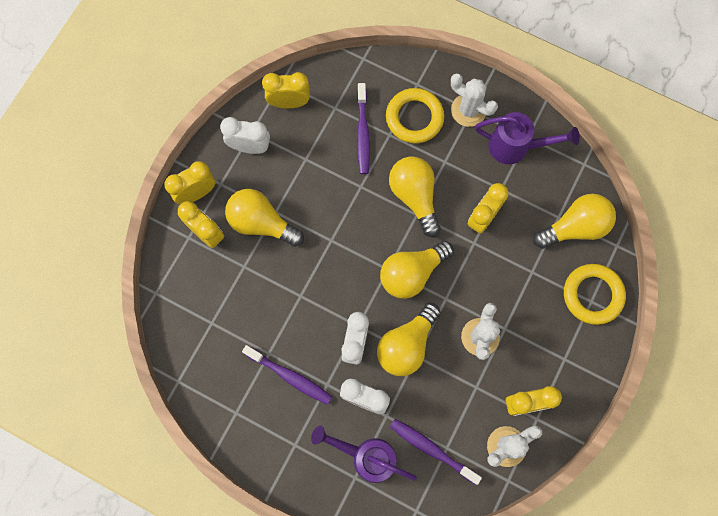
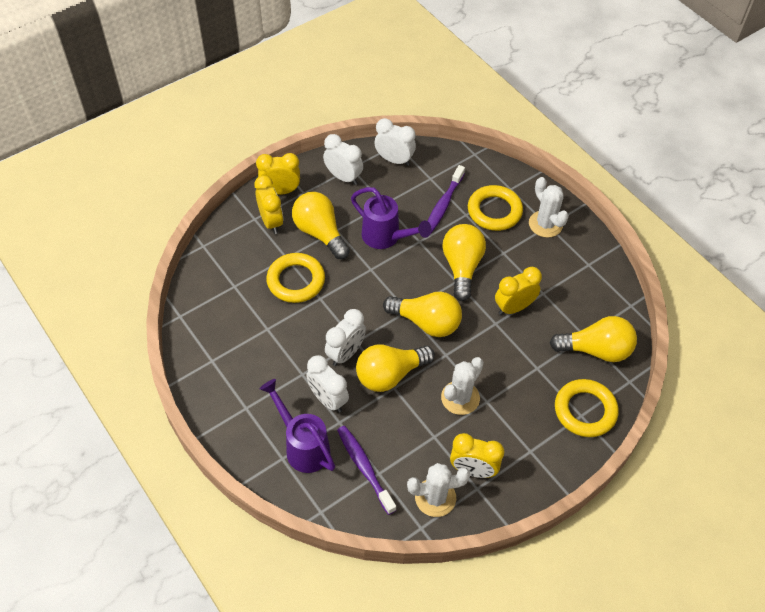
camera: 25 degrees right, 20 degrees down
(267, 288) = (296, 281): none -> yellow ring
(289, 103) = (394, 160): yellow clock -> white clock
(290, 376) = (274, 354): purple toothbrush -> none
(412, 273) = (426, 322): yellow light bulb -> yellow light bulb turned 150 degrees counterclockwise
(516, 147) = (573, 267): purple watering can -> purple watering can (386, 238)

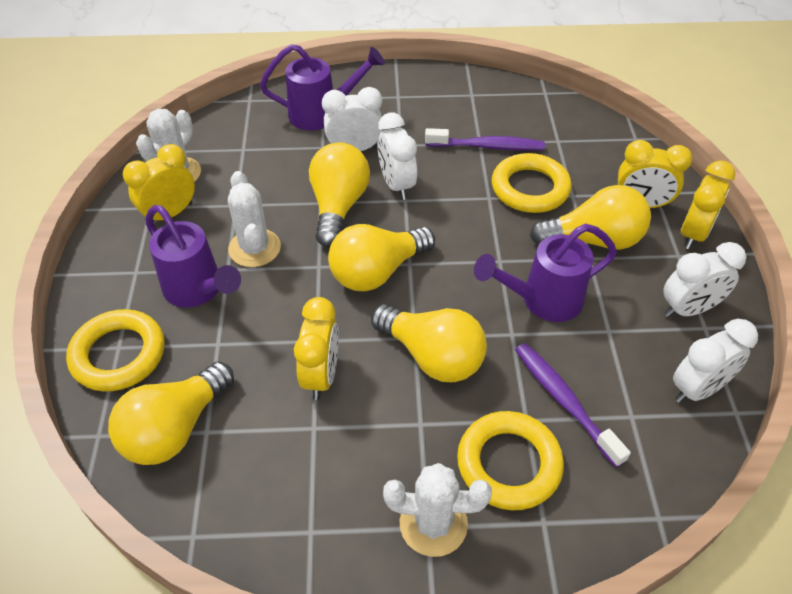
camera: 125 degrees right, 5 degrees down
(364, 468) = (258, 142): purple toothbrush -> purple toothbrush (487, 146)
(514, 404) = (198, 291): none -> purple watering can

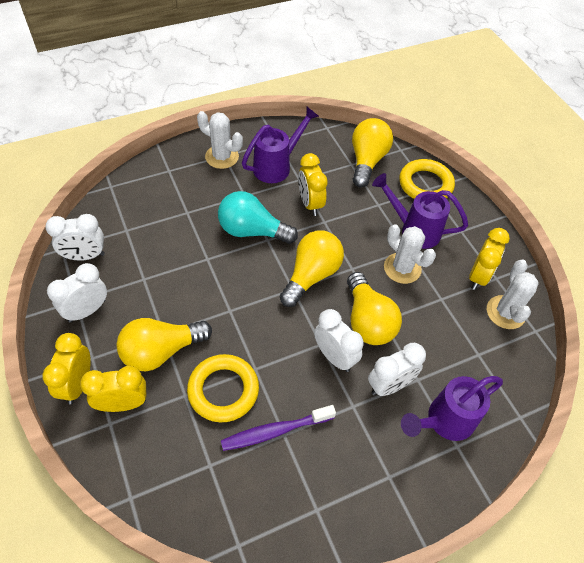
camera: 155 degrees right, 5 degrees up
(432, 356) = (252, 231): yellow light bulb -> turquoise light bulb
(433, 523) = (222, 157): white cactus -> white cactus turned 45 degrees clockwise
(509, 464) = (192, 189): yellow ring -> none
(542, 301) = (192, 287): purple watering can -> purple watering can (277, 166)
(564, 401) = (167, 227): purple toothbrush -> none
(697, 389) = (85, 256): white clock -> white clock turned 135 degrees counterclockwise

